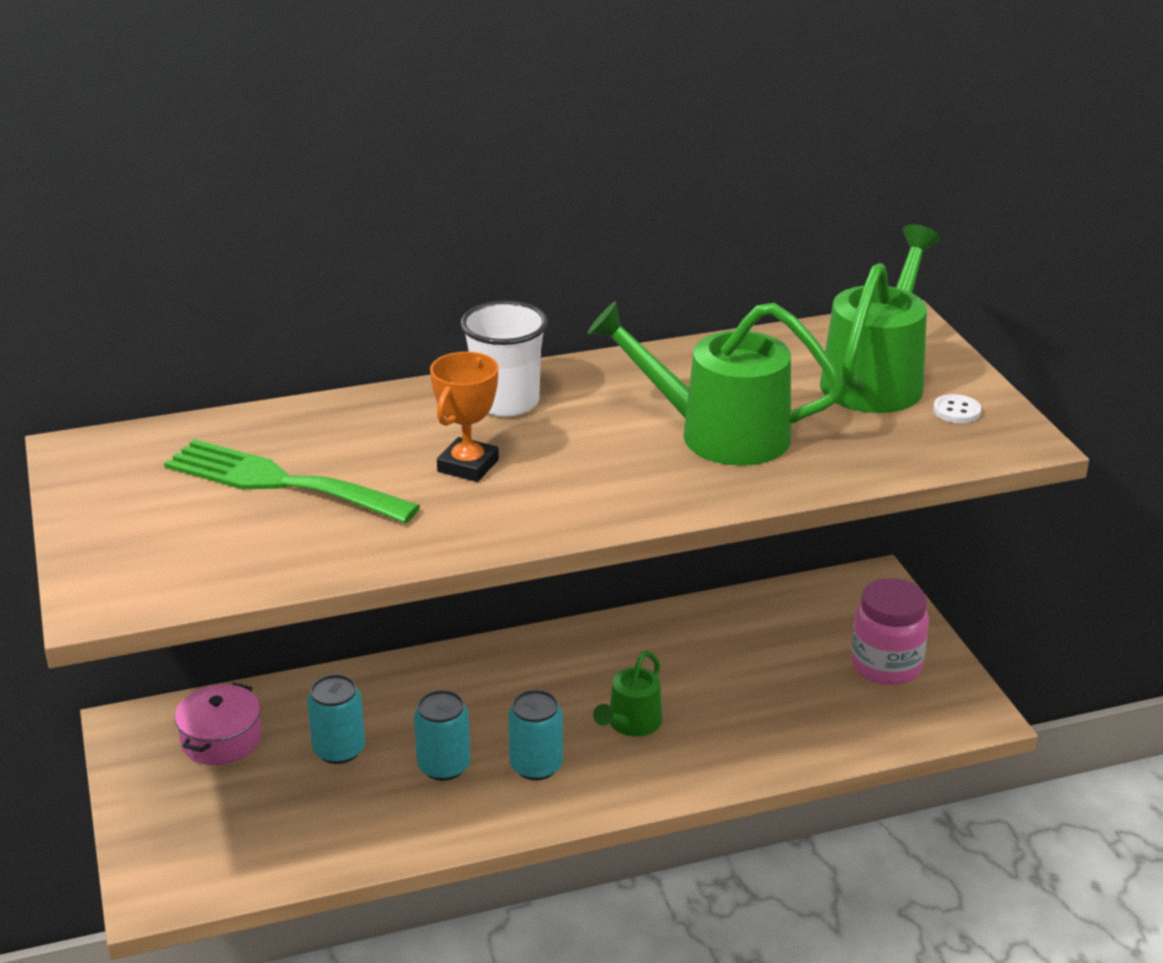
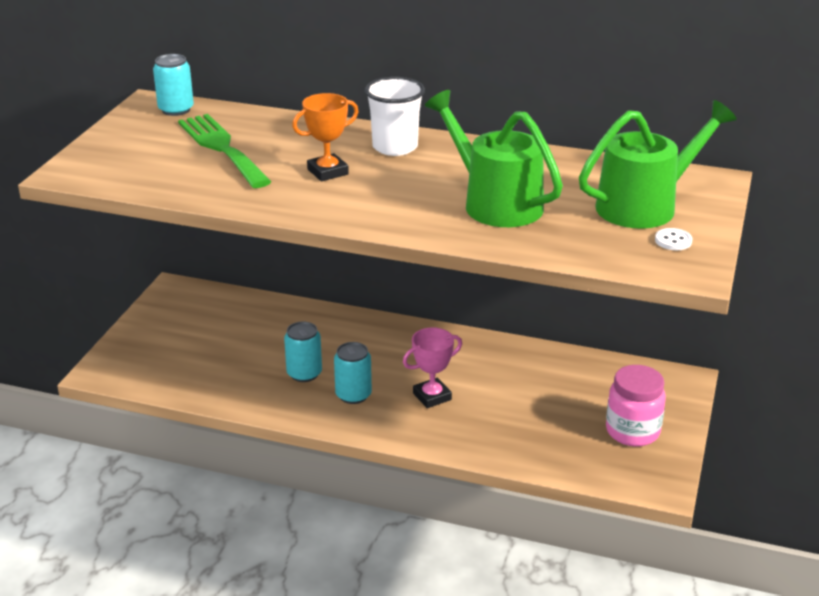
camera: 35 degrees right, 0 degrees up
(221, 739) = (209, 313): pink pot -> none
(339, 750) = (260, 342): turquoise can -> turquoise can (176, 110)
(631, 724) = (432, 396): green watering can -> pink trophy

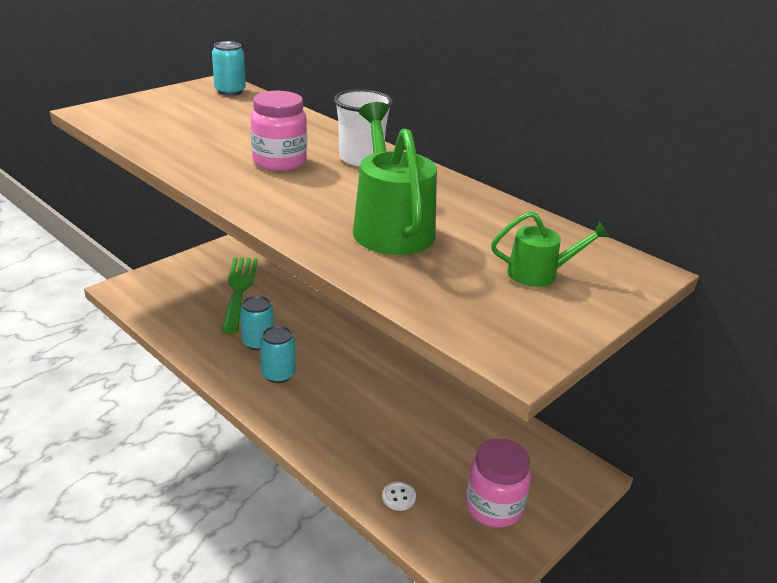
camera: 25 degrees right, 0 degrees up
(222, 148) = (224, 124): green fork -> green fork (239, 290)
(327, 172) = (279, 162): orange trophy -> pink jar
(432, 396) = (340, 400): pink trophy -> none
(645, 205) = (540, 273): green watering can -> green watering can, size x0.55
(673, 241) = (531, 318): white button -> white button (398, 497)

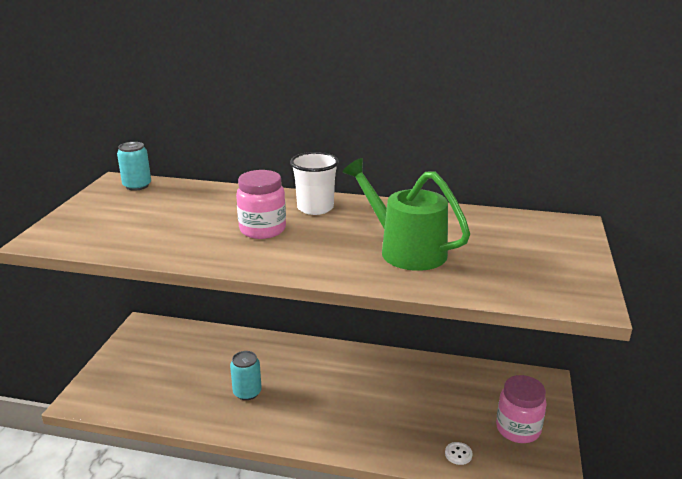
camera: 30 degrees left, 5 degrees down
(239, 290) = (187, 358): green fork -> none
(278, 374) = (288, 409): turquoise can -> none
(540, 273) = (529, 247): green watering can -> none

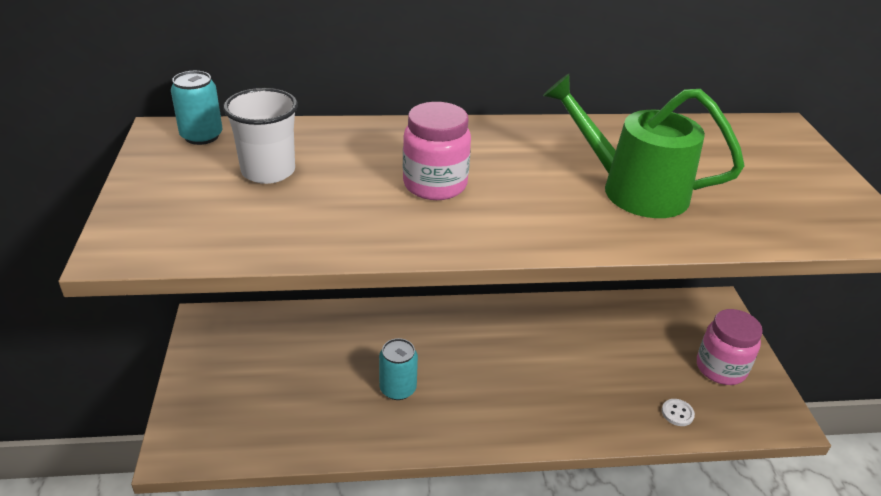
camera: 20 degrees left, 10 degrees up
(315, 208) = (476, 142): white cup -> white cup (268, 171)

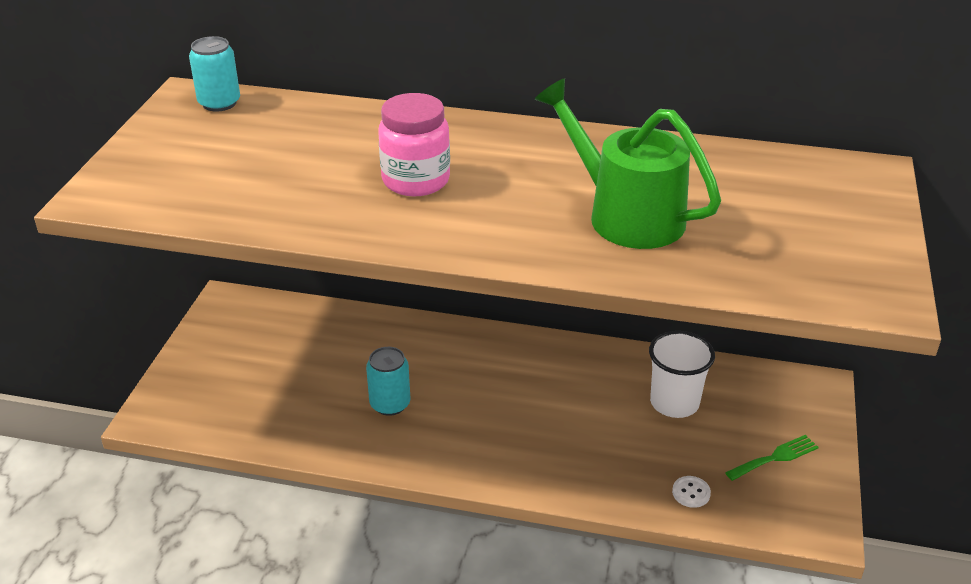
camera: 20 degrees right, 0 degrees up
(268, 171) = (262, 145): white cup -> white cup (674, 403)
(720, 368) = (775, 457): pink jar -> green fork

